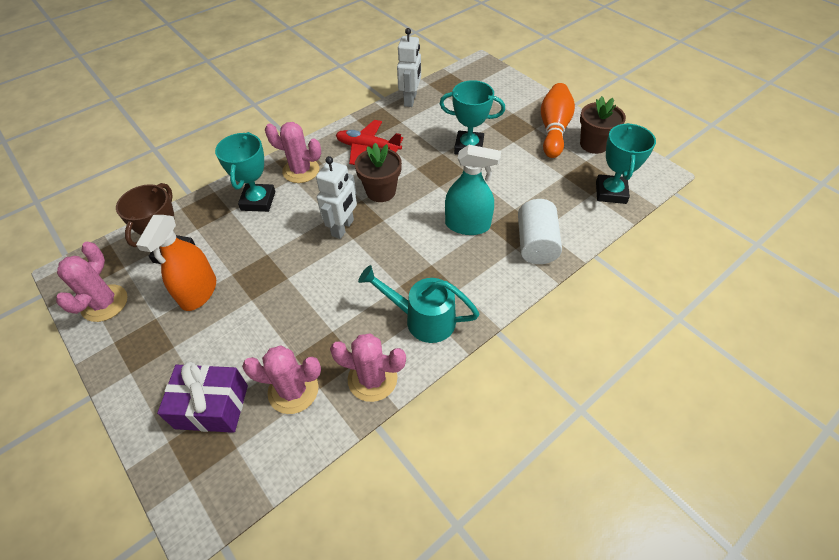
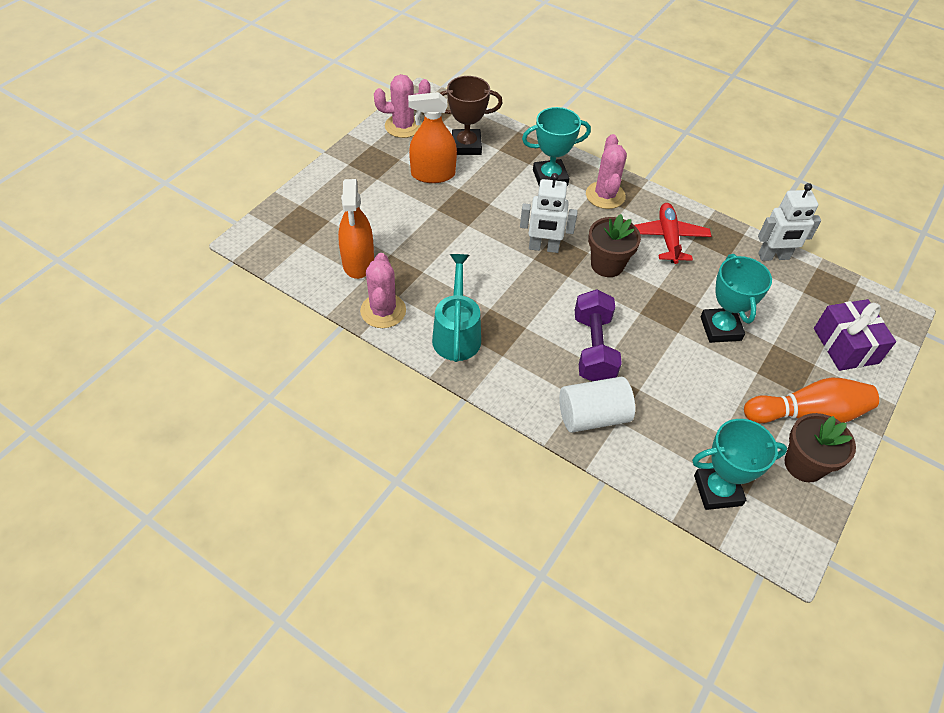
camera: 70 degrees right, 0 degrees up
(212, 406) = (332, 218): purple gift -> purple gift (845, 346)
(293, 390) = (358, 262): pink cactus -> orange spray bottle
(467, 225) = (593, 348): turquoise spray bottle -> purple dumbbell

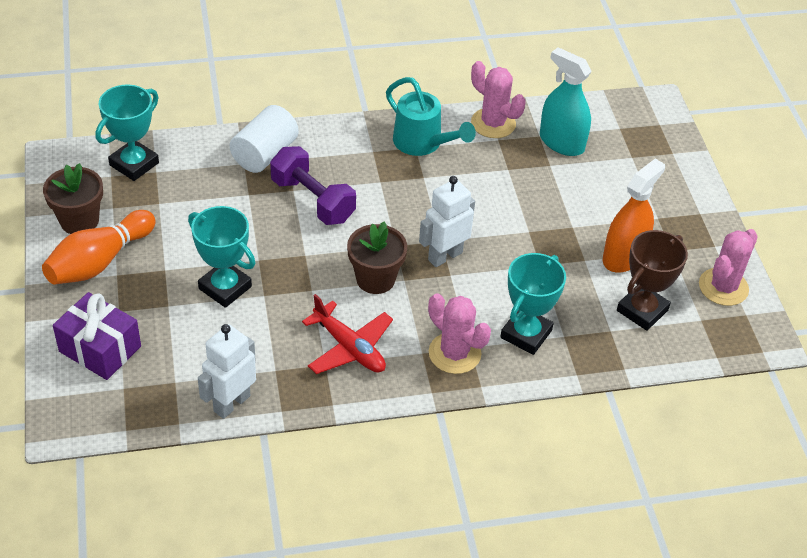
camera: 135 degrees right, 5 degrees down
(358, 262) = (561, 142): orange spray bottle -> turquoise spray bottle

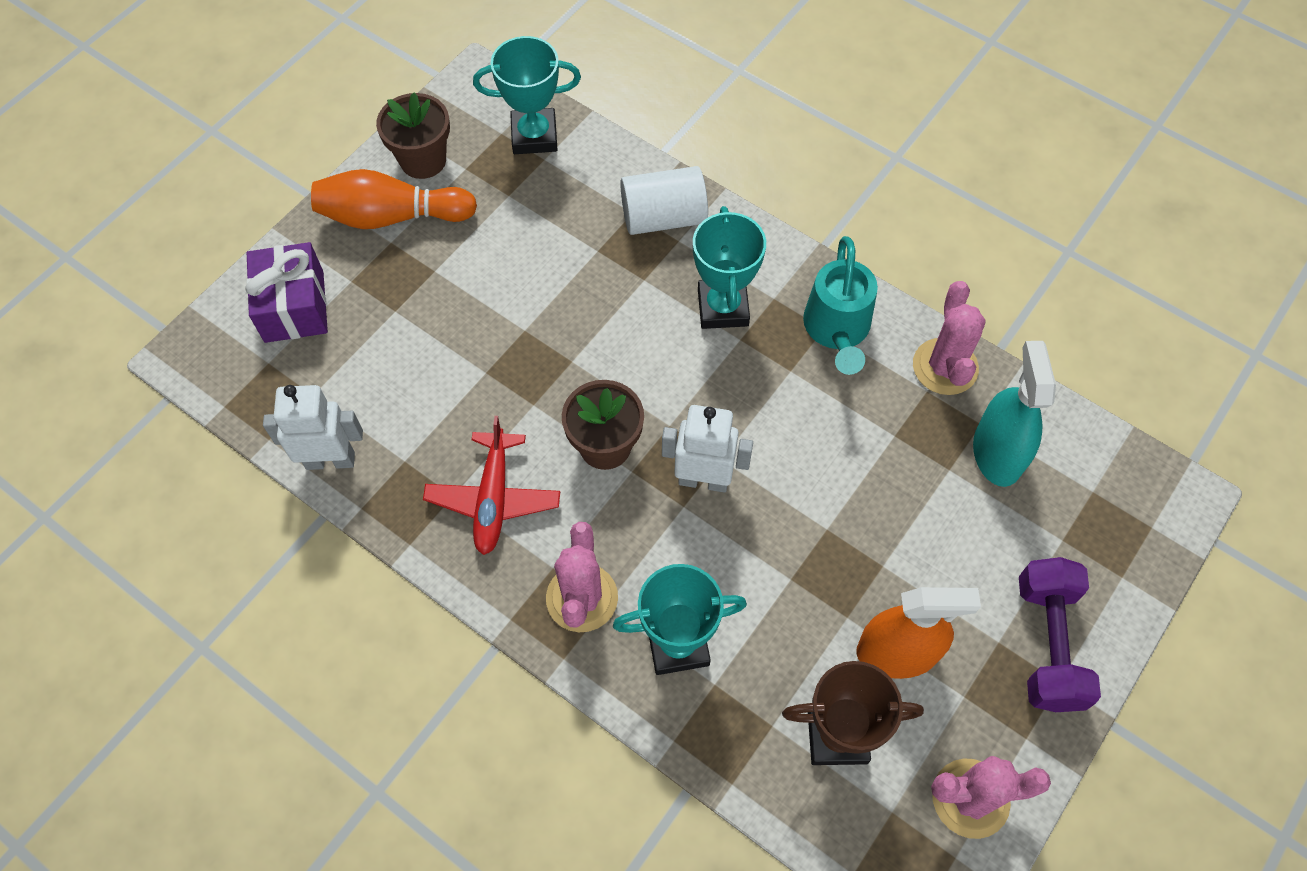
camera: 50 degrees right, 15 degrees up
(225, 288) = (462, 334): turquoise trophy -> turquoise trophy (723, 307)
(313, 200) = (649, 306): purple dumbbell -> purple dumbbell (1048, 644)

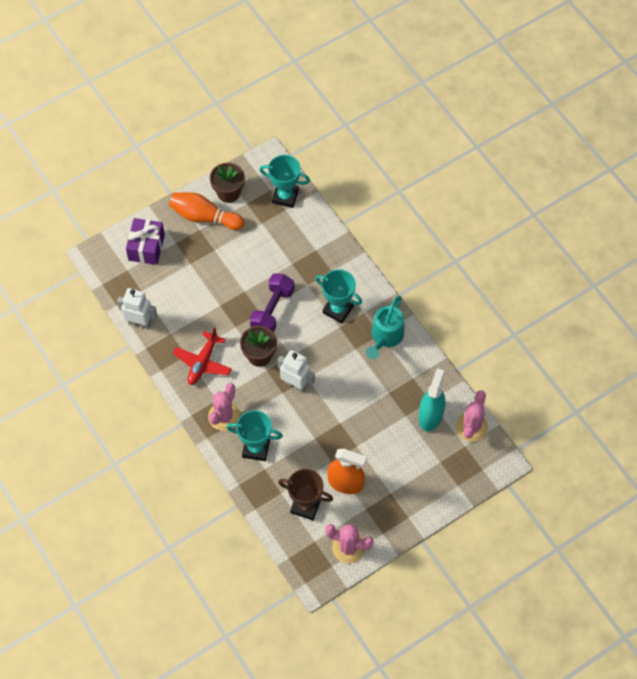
camera: 20 degrees right, 0 degrees up
(663, 218) = (329, 257): white cylinder -> none
(723, 307) = (338, 309): turquoise trophy -> turquoise trophy turned 75 degrees counterclockwise
(945, 367) = (426, 370): pink cactus -> pink cactus (471, 427)
(1048, 644) = (411, 501): purple dumbbell -> purple dumbbell (272, 310)

